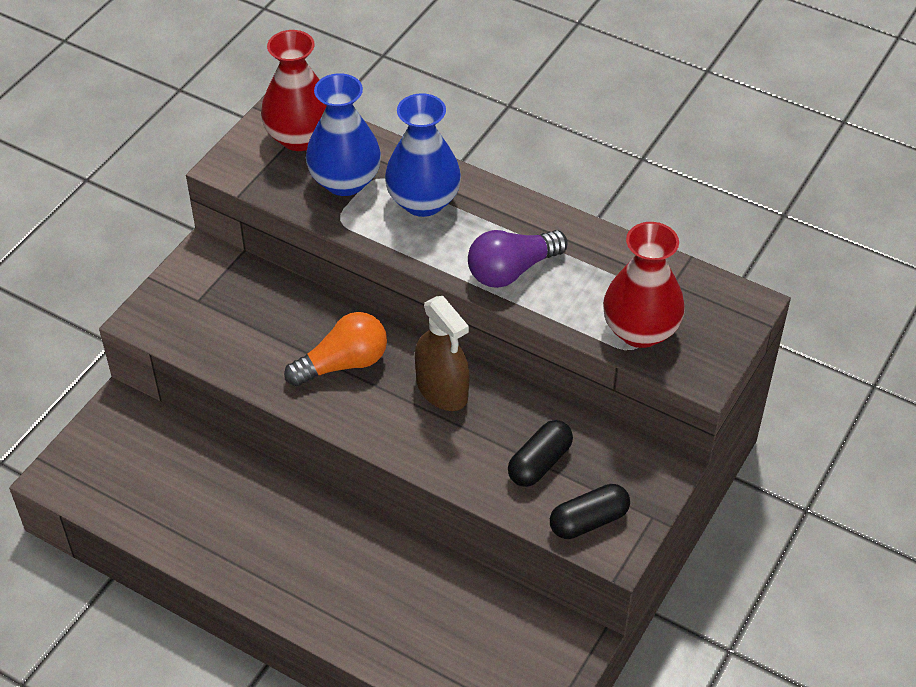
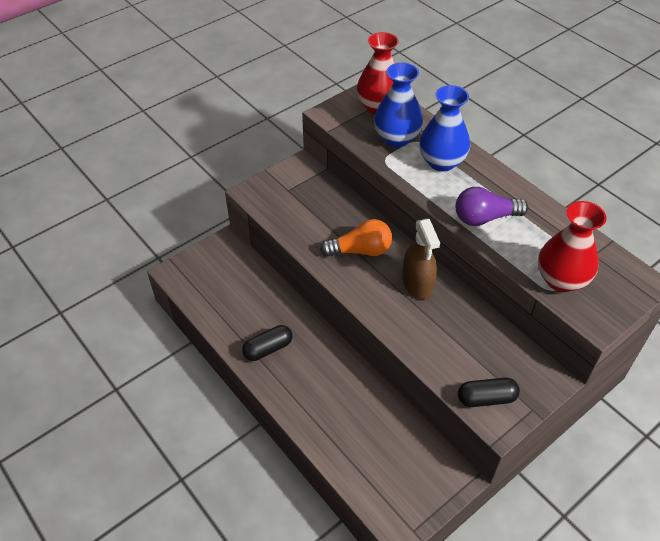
camera: 20 degrees right, 0 degrees up
(539, 463) = (465, 349): black capsule -> black capsule (268, 349)

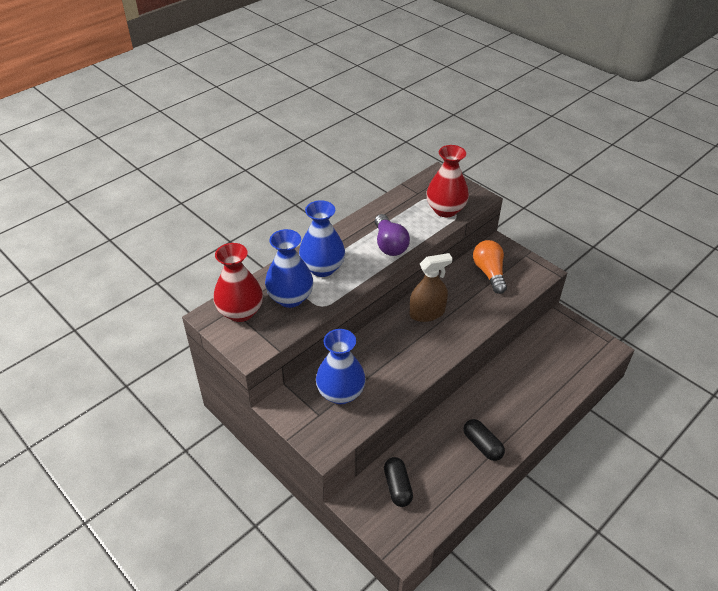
camera: 95 degrees left, 5 degrees down
(310, 205) = (340, 393): none -> blue vase
(360, 250) = (395, 351): orange light bulb -> orange light bulb (489, 273)
(486, 398) = (525, 277): black capsule -> black capsule (397, 487)

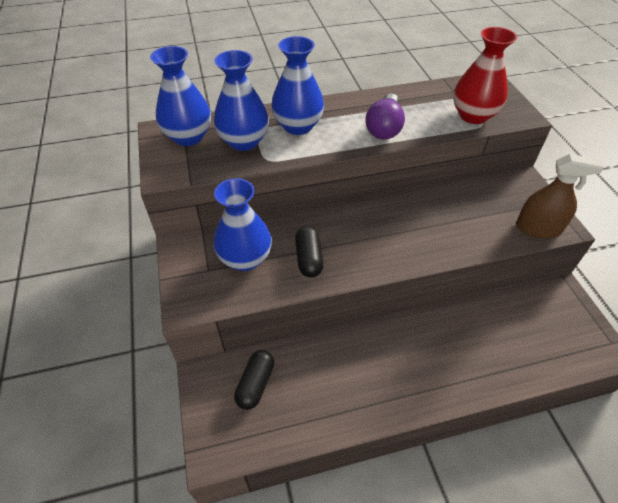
camera: 30 degrees right, 5 degrees up
(240, 312) = (188, 137): red vase -> blue vase
(427, 313) = (394, 218): brown spray bottle -> brown spray bottle (538, 228)
(482, 445) = (377, 387): black capsule -> black capsule (309, 259)
(489, 273) = (494, 204): orange light bulb -> none

